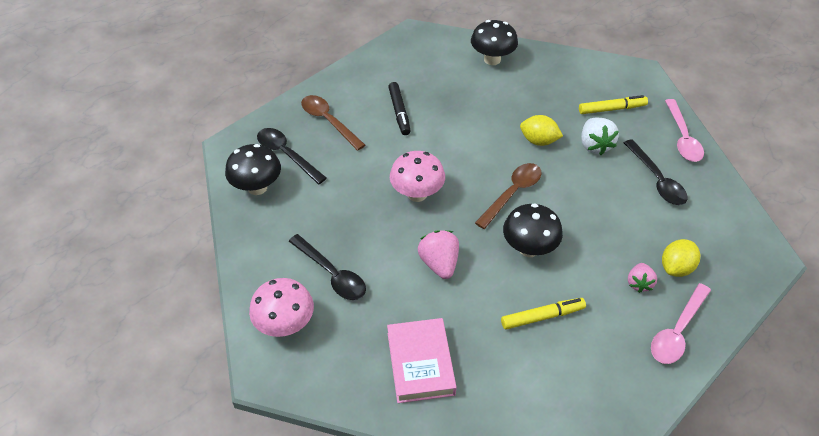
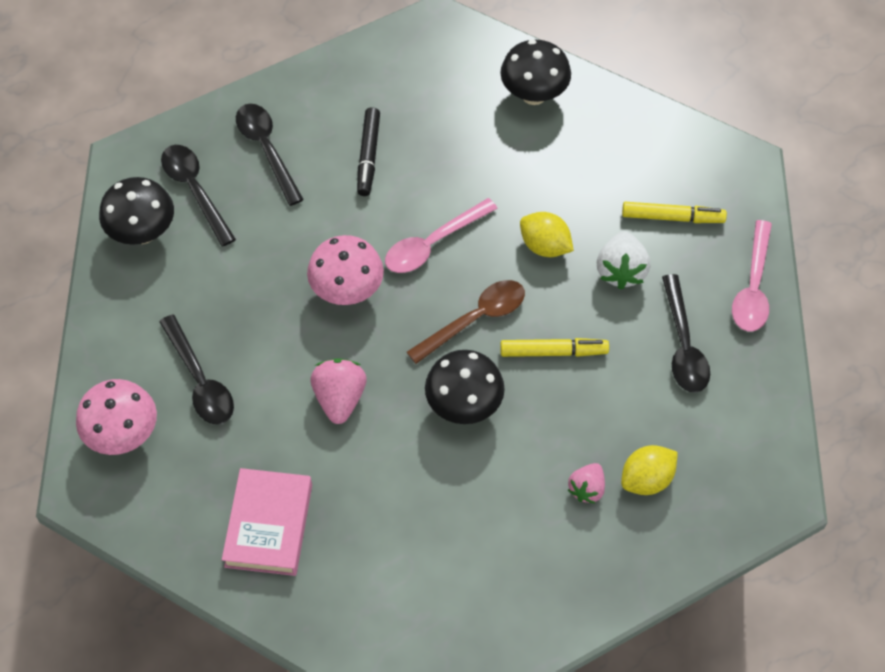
camera: 15 degrees right, 10 degrees up
(328, 121) = (266, 149): brown spoon -> black spoon
(542, 317) = (441, 503): yellow marker -> yellow marker (552, 351)
(677, 331) = (605, 565): pink spoon -> pink spoon (432, 244)

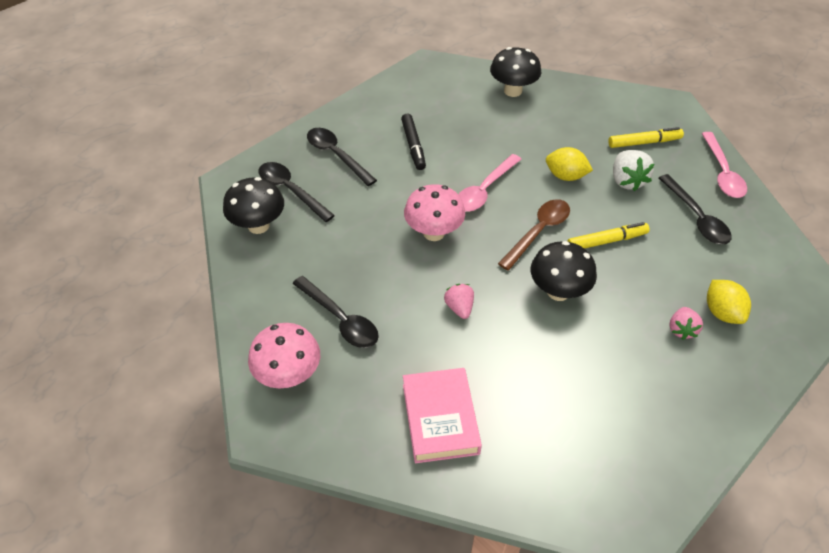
camera: 15 degrees left, 10 degrees down
(340, 398) = (459, 308): pink strawberry -> pink strawberry, size x0.66
(646, 479) = (722, 312): yellow lemon -> yellow lemon turned 60 degrees counterclockwise

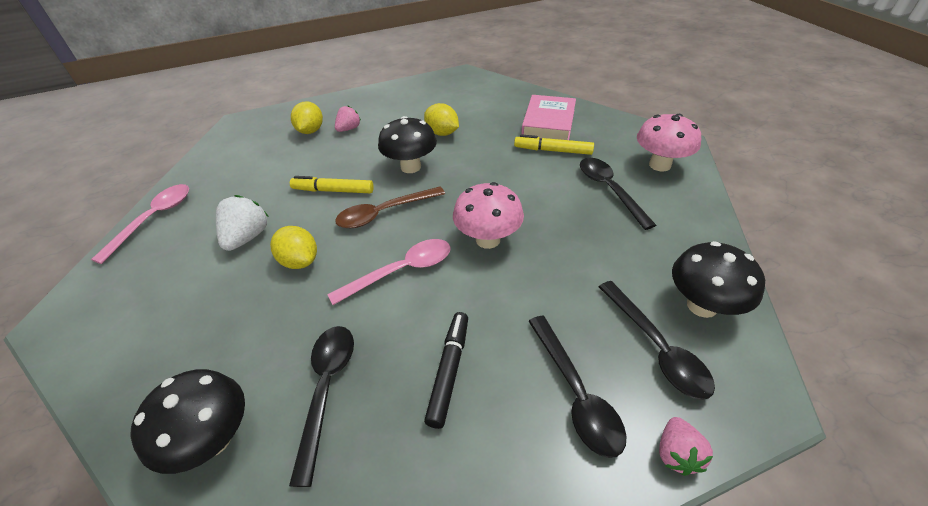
camera: 155 degrees left, 5 degrees down
(459, 308) = (499, 175): pink strawberry -> pink strawberry (676, 453)
(564, 356) = (442, 133): none -> yellow lemon
(643, 142) = (170, 276): yellow marker -> yellow marker (553, 151)
(696, 218) = (237, 188): black spoon -> black spoon (327, 389)

